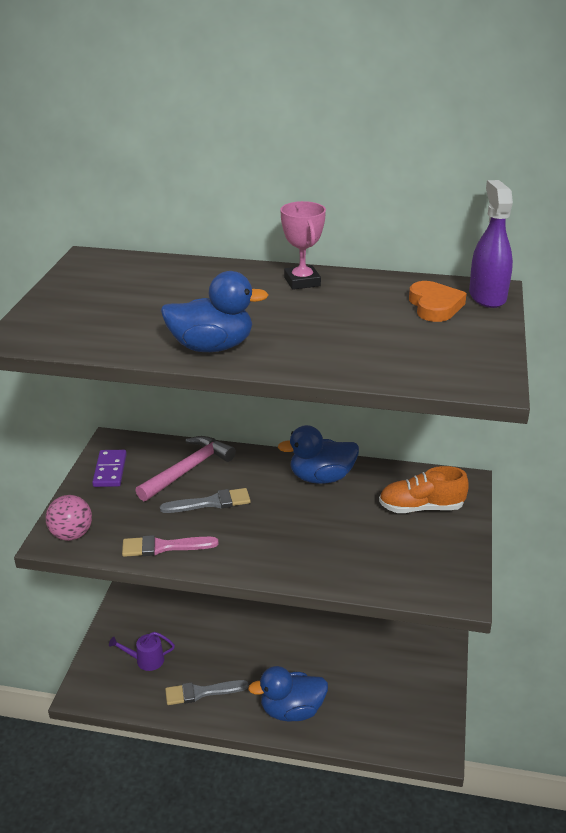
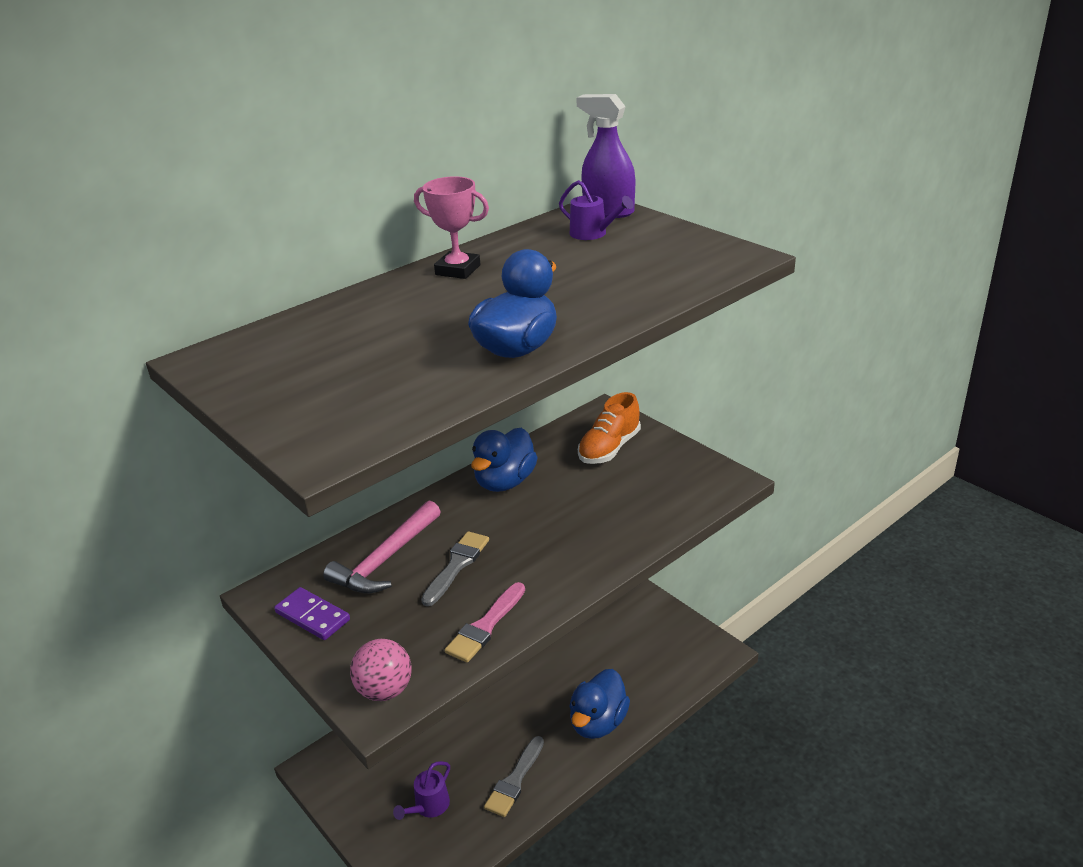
camera: 50 degrees left, 0 degrees up
(187, 470) = (386, 559): pink hammer -> pink hammer turned 135 degrees counterclockwise
(434, 306) = (593, 234): orange heart -> purple watering can

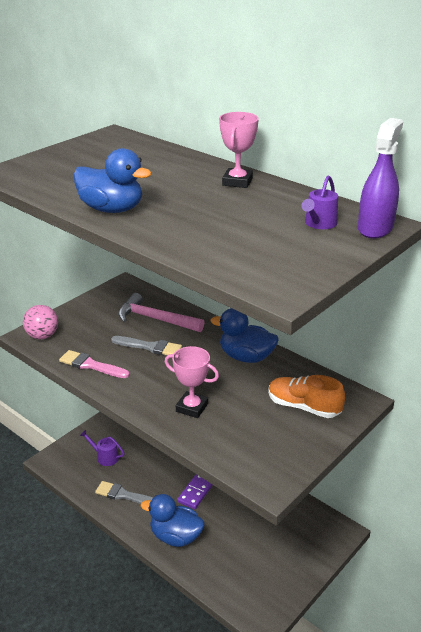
camera: 80 degrees right, 0 degrees up
(312, 616) = (104, 302): purple domino -> purple domino (196, 492)
(599, 530) = (192, 407): none -> pink trophy

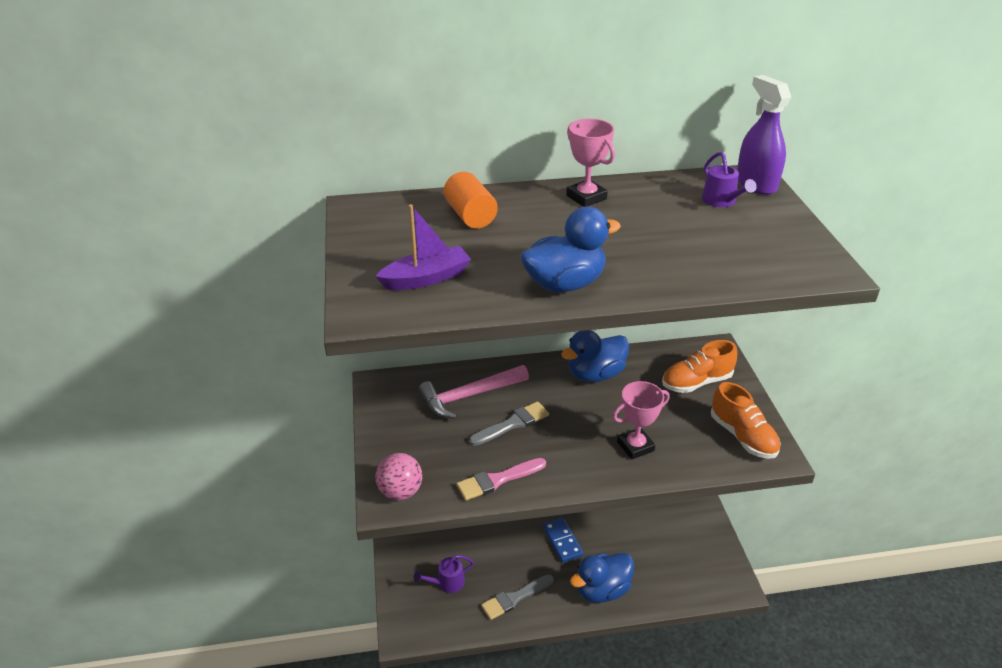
camera: 50 degrees left, 5 degrees up
(61, 174) = (426, 278): none -> purple boat
(152, 160) = (470, 216): none -> orange cylinder
(196, 492) = (562, 541): purple domino -> blue domino
(270, 456) = (742, 436): none -> orange shoe

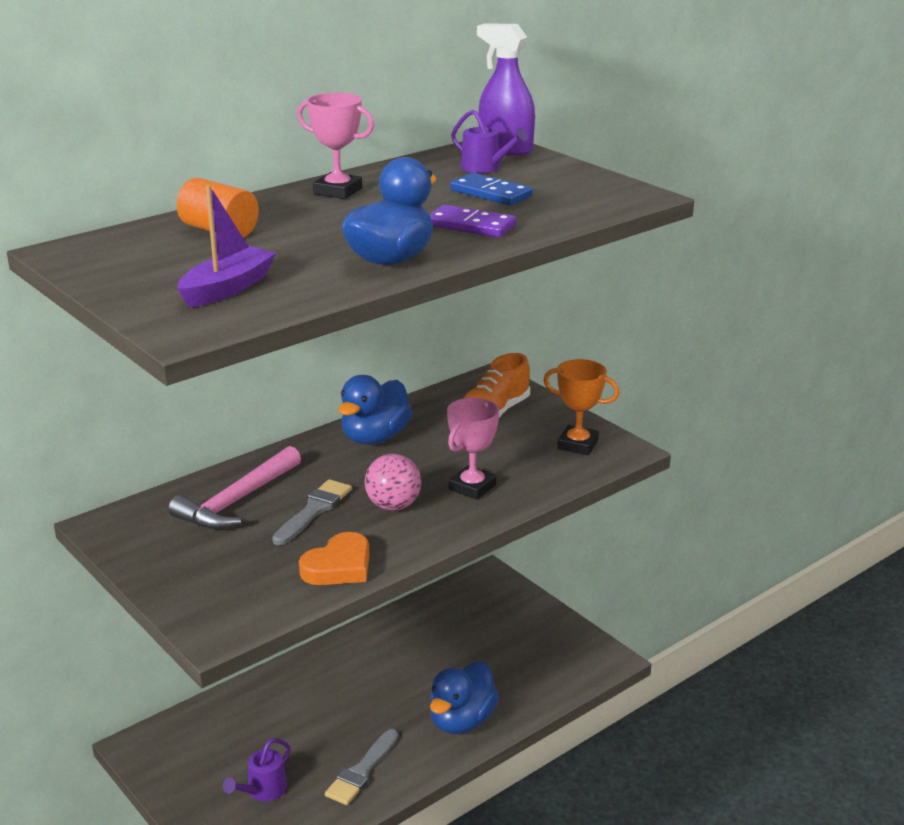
camera: 30 degrees left, 10 degrees down
(400, 491) = (226, 616): pink ball -> pink ball (393, 506)
(497, 480) = (339, 566): pink brush -> orange heart
(562, 541) = (381, 691): blue domino -> blue domino (490, 193)
(656, 264) = (471, 226): none -> purple domino
(742, 436) = (577, 444): orange shoe -> orange trophy

